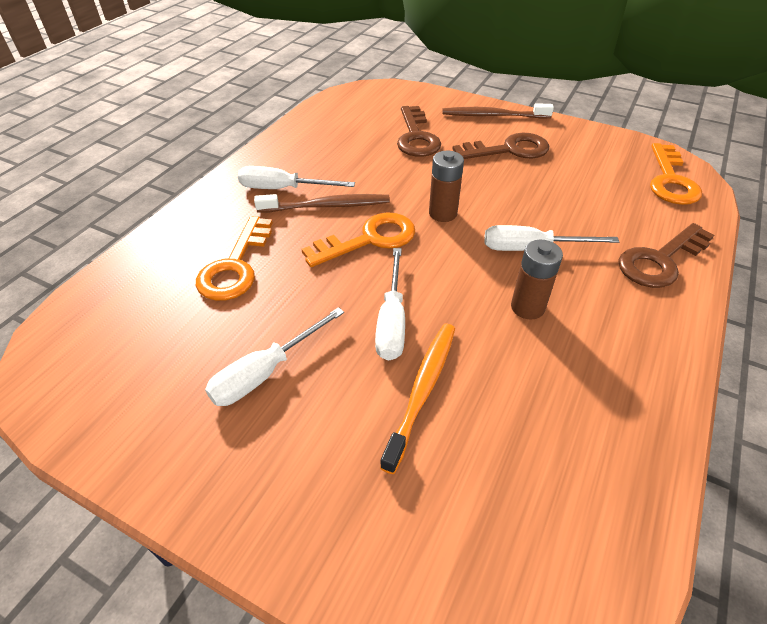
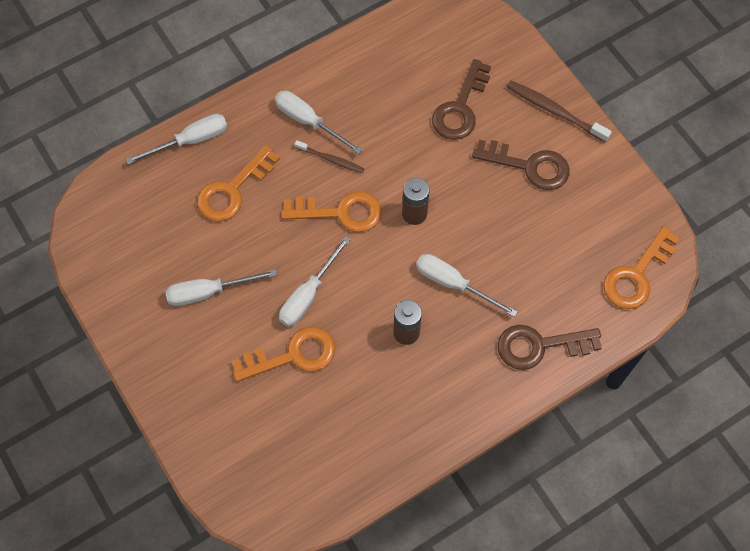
camera: 30 degrees right, 20 degrees up
(160, 245) = (190, 141): none -> white screwdriver
(327, 206) = (331, 159): brown toothbrush -> brown toothbrush, size x0.63
(422, 390) = (293, 355): orange toothbrush -> orange key

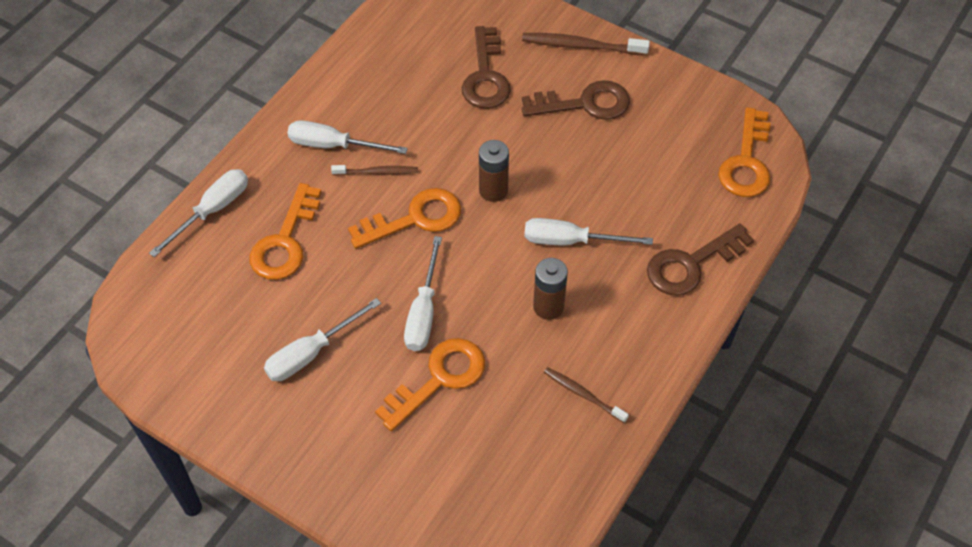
camera: 25 degrees left, 10 degrees down
(395, 417) = (583, 394): none -> brown toothbrush

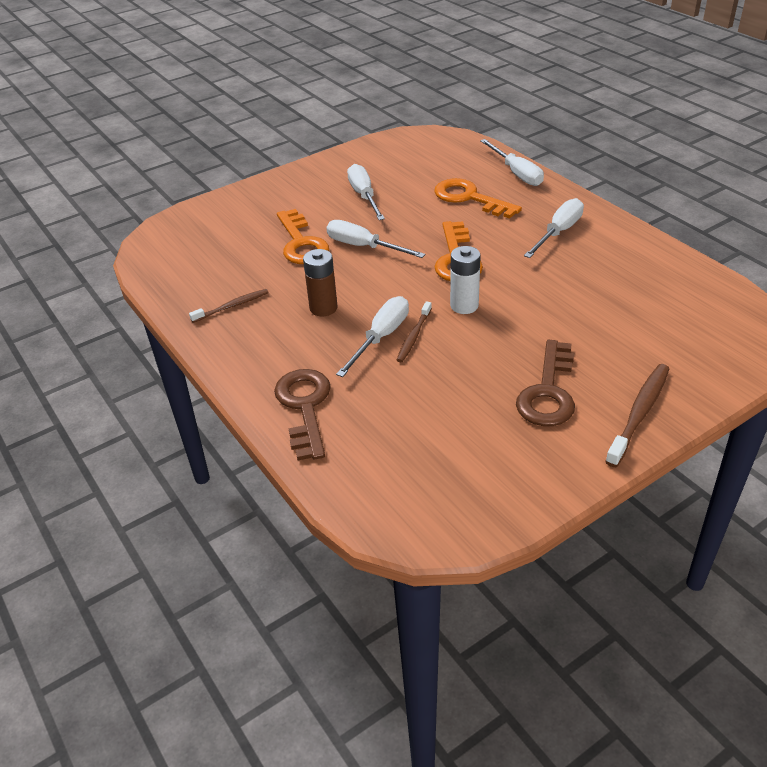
camera: 115 degrees right, 15 degrees down
(377, 172) = (517, 249): brown toothbrush -> brown toothbrush (413, 336)
(485, 76) = (614, 332): brown key -> none
(493, 190) = (464, 305): brown battery -> white battery
(746, 162) = (405, 498): orange key -> none

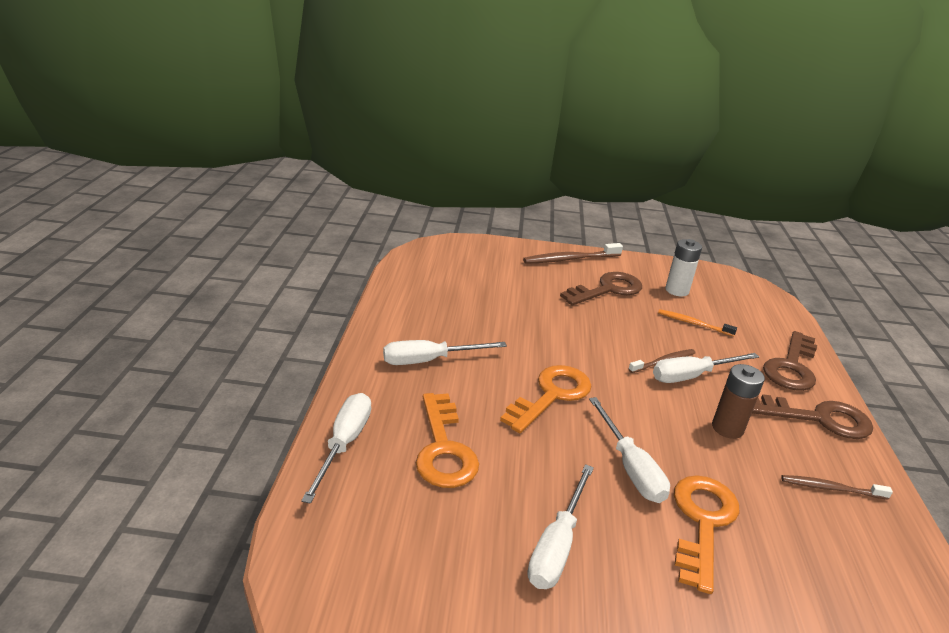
camera: 145 degrees left, 10 degrees down
(258, 360) = (819, 419): none -> brown key
(429, 403) = (693, 323): none -> orange toothbrush
(464, 305) = (596, 358): white battery -> white battery (677, 290)

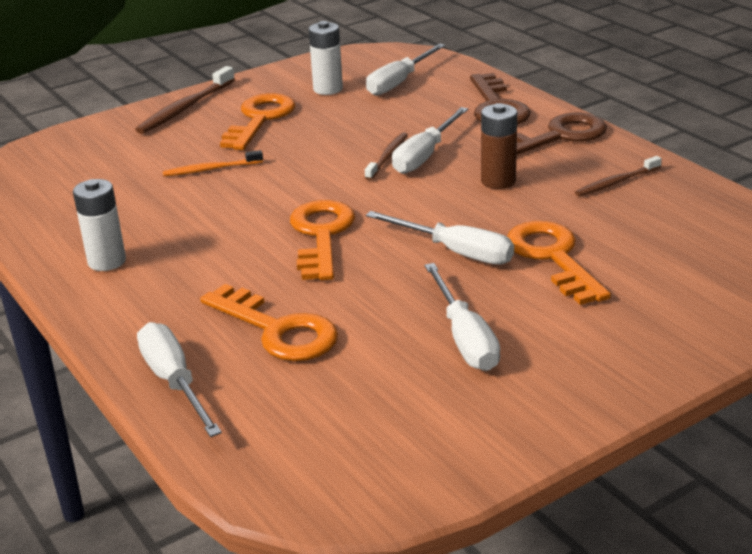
camera: 35 degrees left, 0 degrees up
(408, 336) = (107, 261): none -> white battery
(429, 360) = (161, 270): white screwdriver -> white screwdriver (399, 82)
(607, 290) = (260, 119): brown key -> orange key
(693, 323) = (376, 111): orange toothbrush -> orange toothbrush (210, 169)

